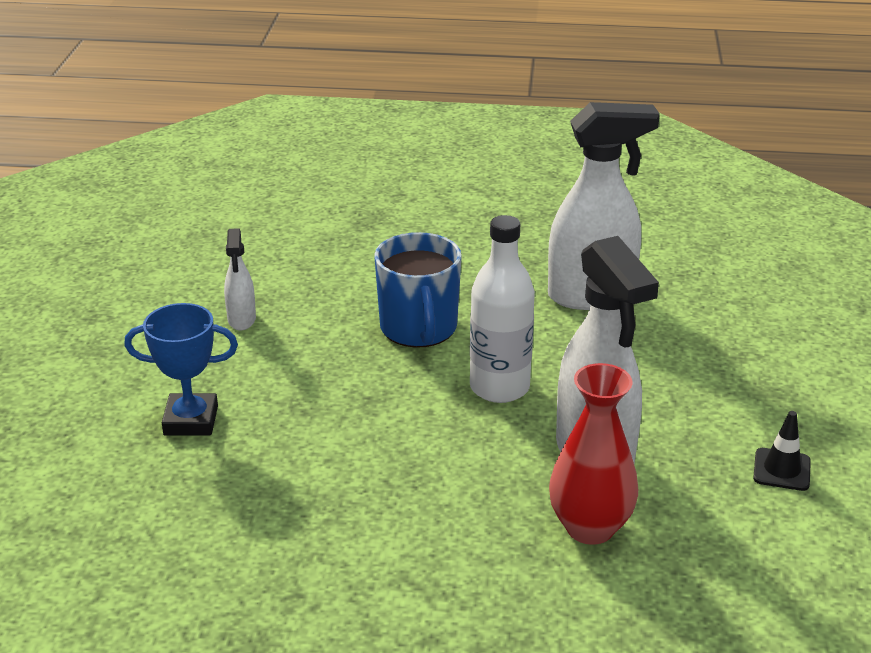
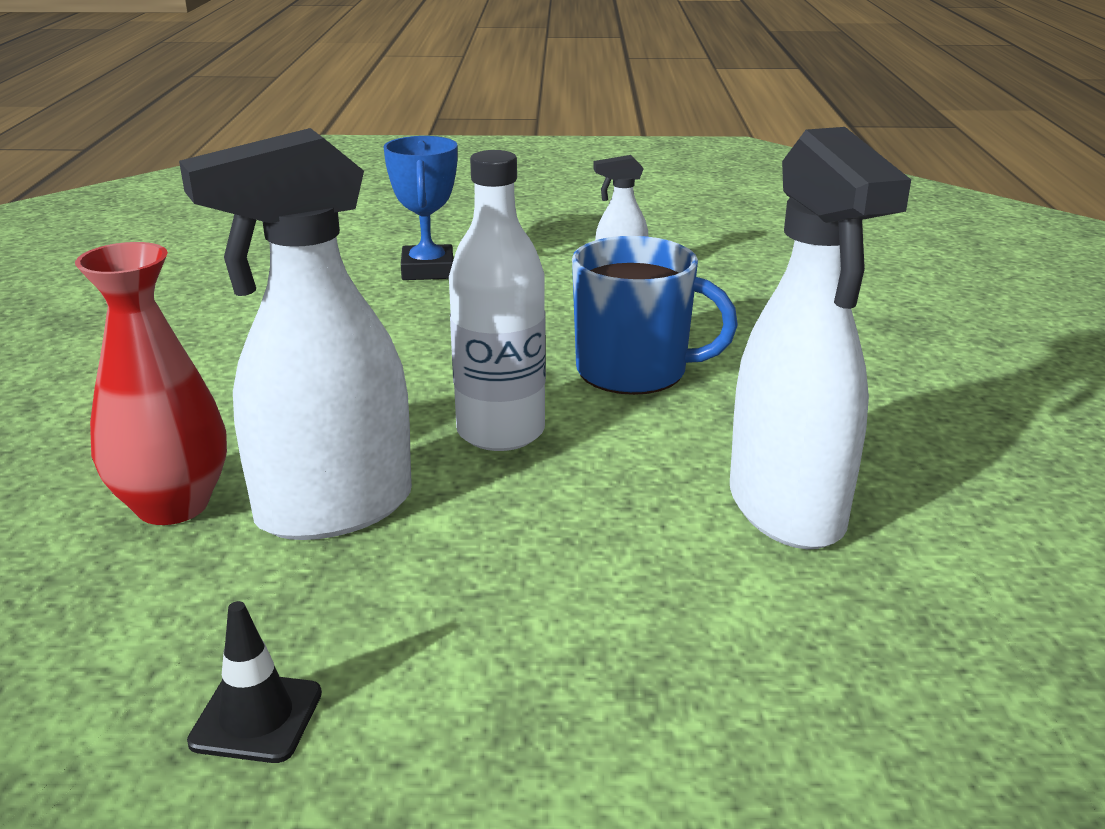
camera: 85 degrees right, 5 degrees down
(418, 328) = (634, 371): blue mug -> blue mug turned 150 degrees counterclockwise

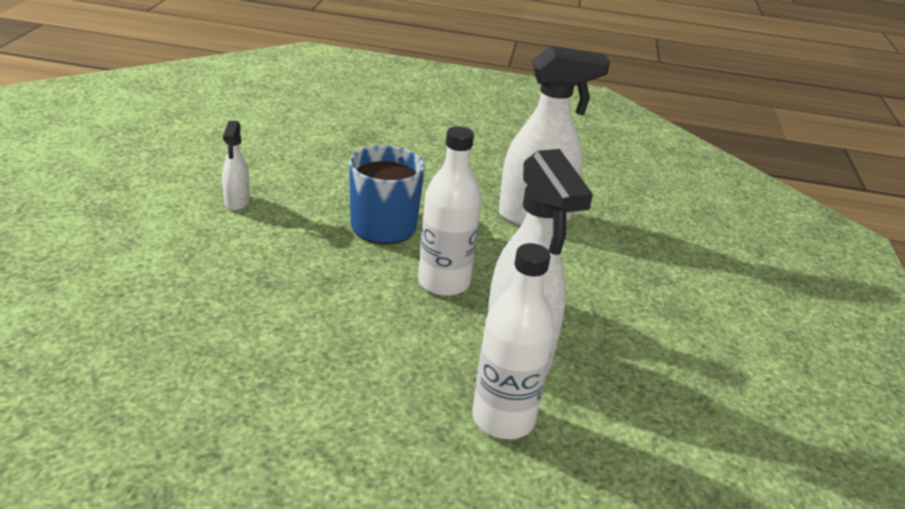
camera: 85 degrees left, 5 degrees up
(173, 505) = (503, 419): red vase -> white bottle
(256, 717) = (684, 384): black traffic cone -> none
(427, 270) = (166, 280): blue trophy -> none

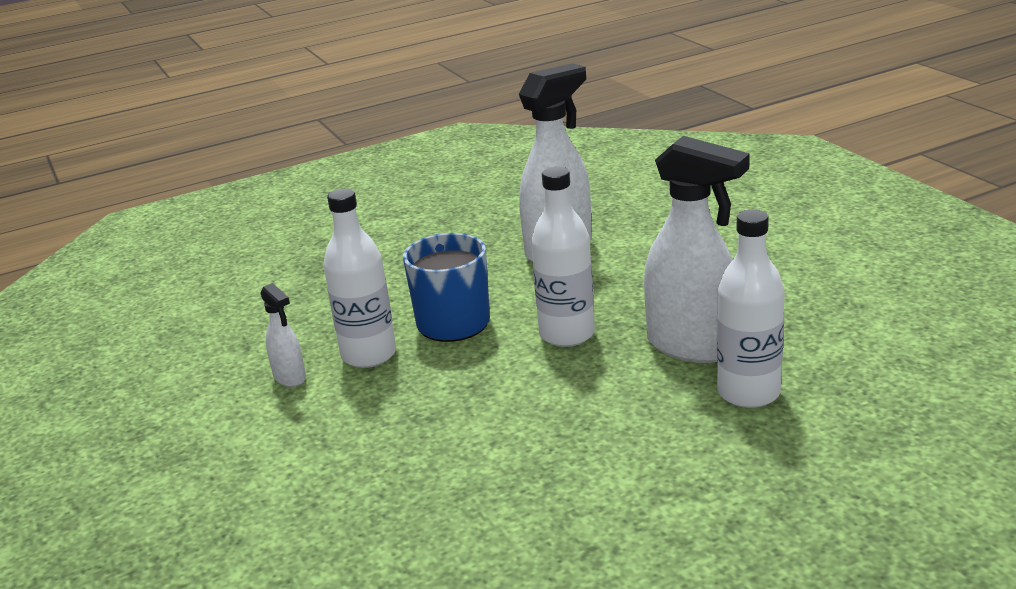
camera: 30 degrees left, 5 degrees down
(301, 216) = (369, 355): none -> white bottle

